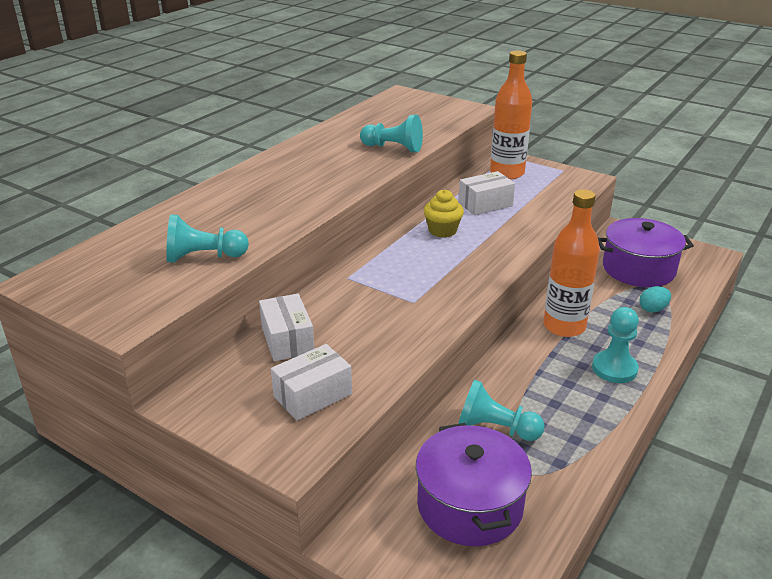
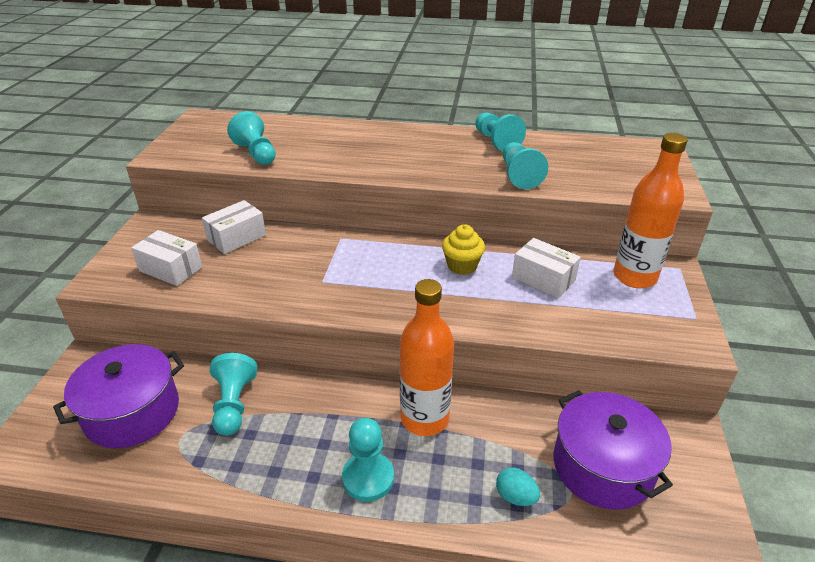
camera: 65 degrees right, 5 degrees up
(324, 141) = (496, 141): none -> turquoise pawn

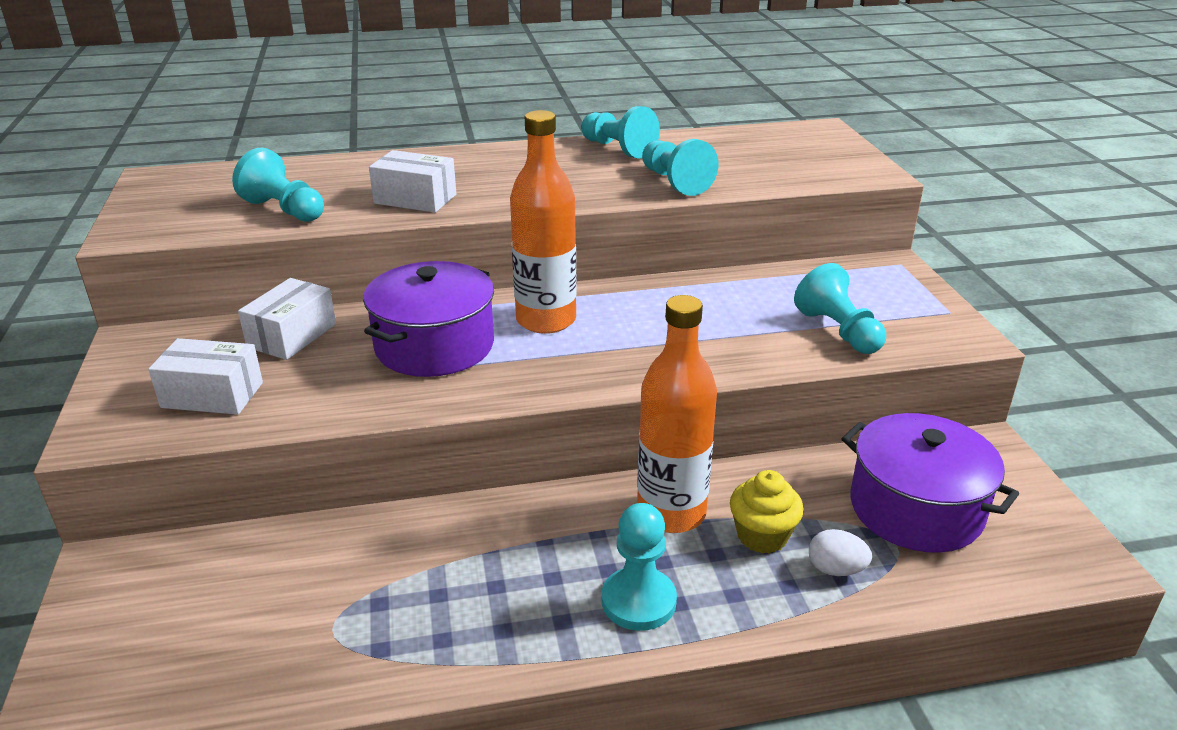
camera: 20 degrees left, 5 degrees down
(132, 412) = (231, 615): purple pot -> purple pot (434, 346)
(234, 404) = (390, 564): turquoise pawn -> turquoise pawn (838, 331)
(462, 266) = (640, 310): yellow cupcake -> yellow cupcake (762, 536)
(515, 497) = (835, 569): turquoise egg -> white egg
(543, 279) = (751, 305): white box -> white box (415, 199)
(634, 277) = (856, 283): orange bottle -> orange bottle (546, 320)

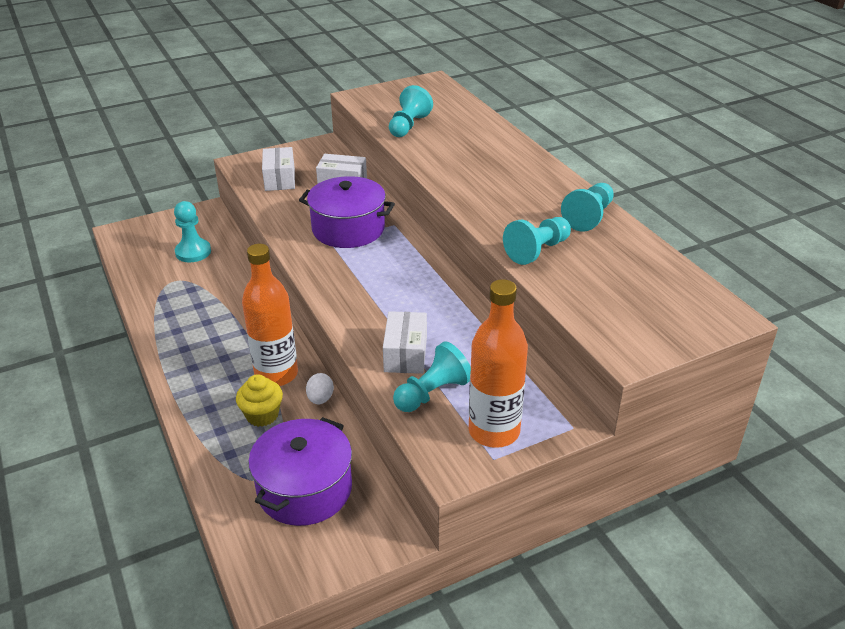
camera: 75 degrees right, 5 degrees up
(415, 199) = (446, 159): white box -> white box (405, 354)
(546, 320) = (394, 261): orange bottle -> orange bottle (494, 431)
(638, 601) = (200, 372): turquoise pawn -> turquoise pawn (193, 252)
(835, 569) = (236, 450): white egg -> white egg (320, 399)

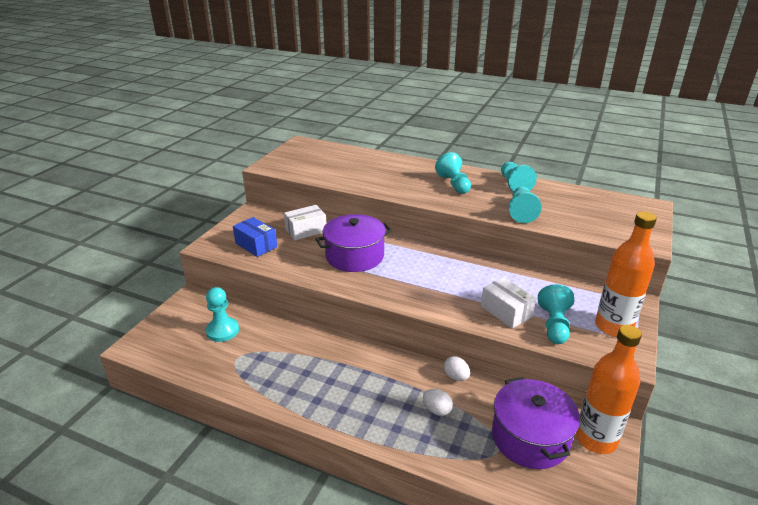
camera: 40 degrees left, 5 degrees down
(262, 415) = (437, 410): yellow cupcake -> white egg
(276, 374) = (406, 378): orange bottle -> orange bottle (596, 439)
(280, 179) = (256, 245): white box -> blue box
(408, 126) = (331, 173): turquoise pawn -> turquoise pawn (454, 184)

